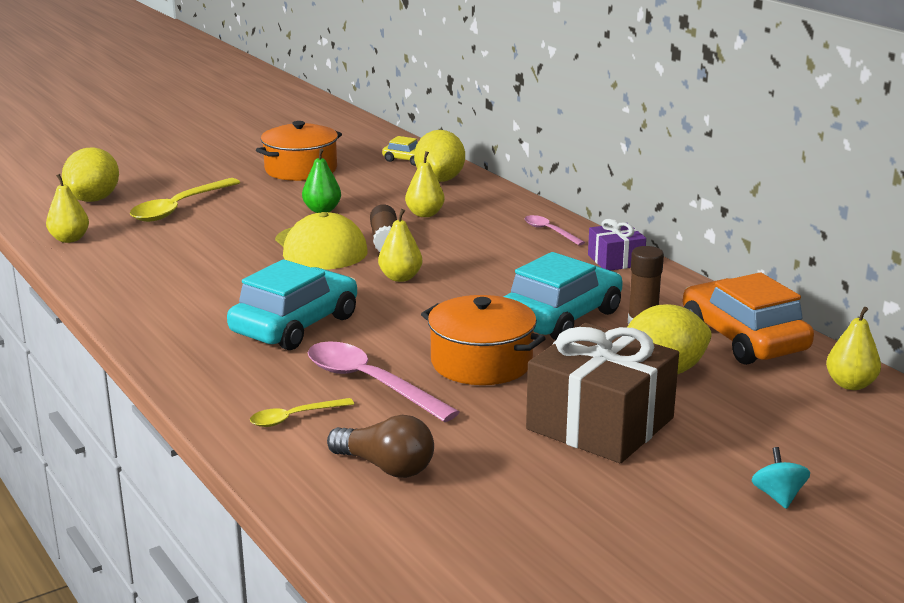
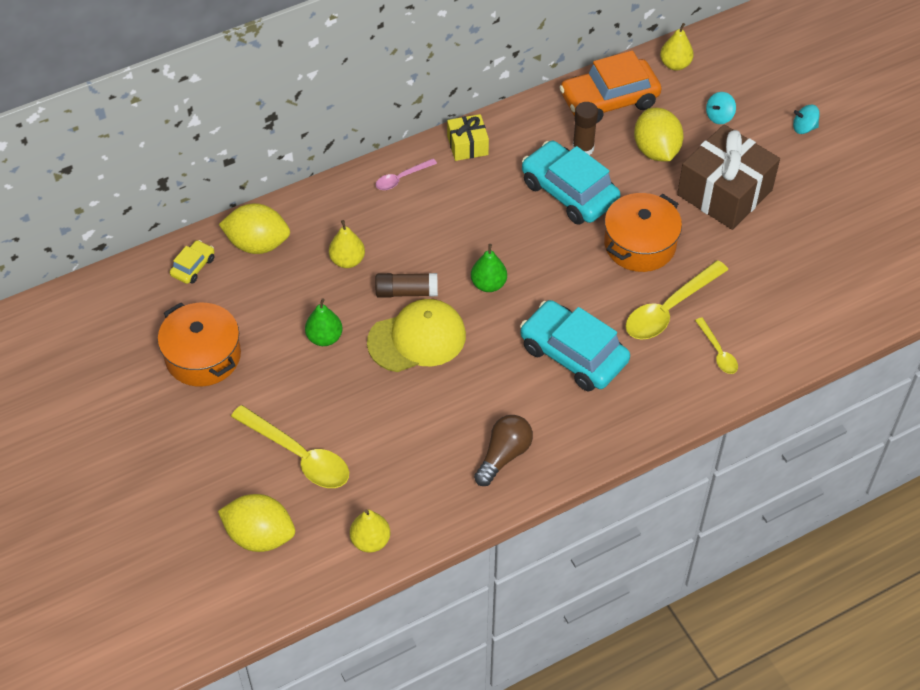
camera: 85 degrees left, 30 degrees up
(369, 383) = (669, 309): pink spoon -> yellow spoon
(386, 467) = (779, 303): brown light bulb -> brown light bulb (504, 455)
(400, 278) = (488, 284): yellow pear -> green pear
(615, 260) = (467, 145): purple gift -> yellow gift
(760, 420) = (719, 116): none -> turquoise spinning top

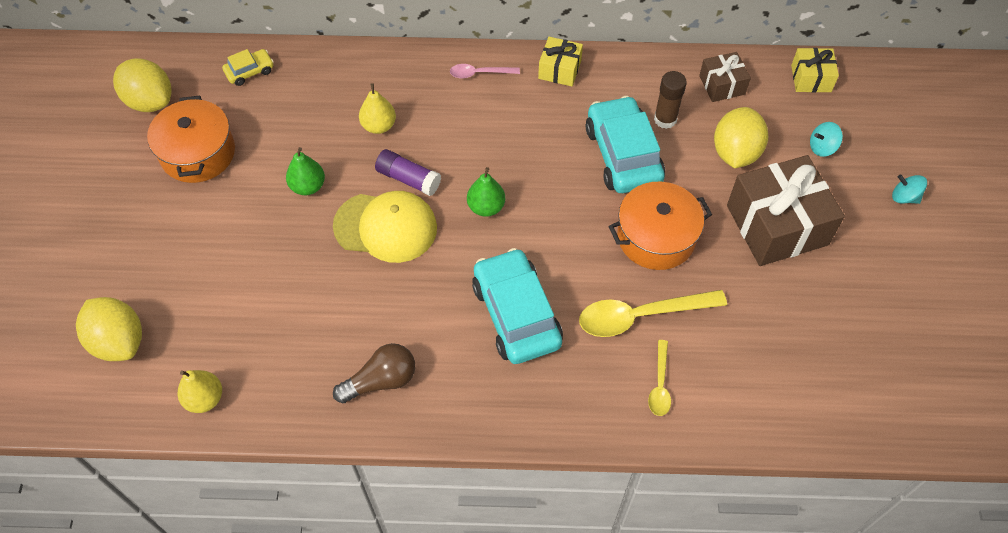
camera: 30 degrees right, 5 degrees up
(257, 244) = (316, 76): yellow lemon -> yellow lemon (150, 101)
(299, 455) = (206, 284): yellow spoon -> none
(406, 292) = (408, 179): brown glue stick -> purple glue stick
(609, 100) = (722, 85): orange car -> brown gift
(675, 64) = (811, 78): yellow pear -> yellow gift

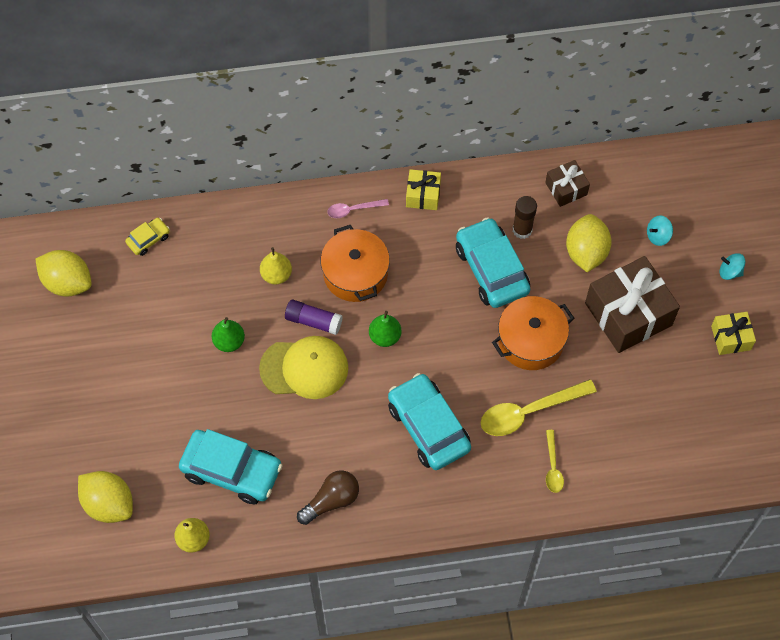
camera: 10 degrees left, 5 degrees up
(198, 153) = (125, 326): orange pot -> orange pot (355, 274)
(272, 327) = (232, 471): none -> turquoise car
(811, 78) = (641, 170): yellow gift -> yellow gift (730, 338)

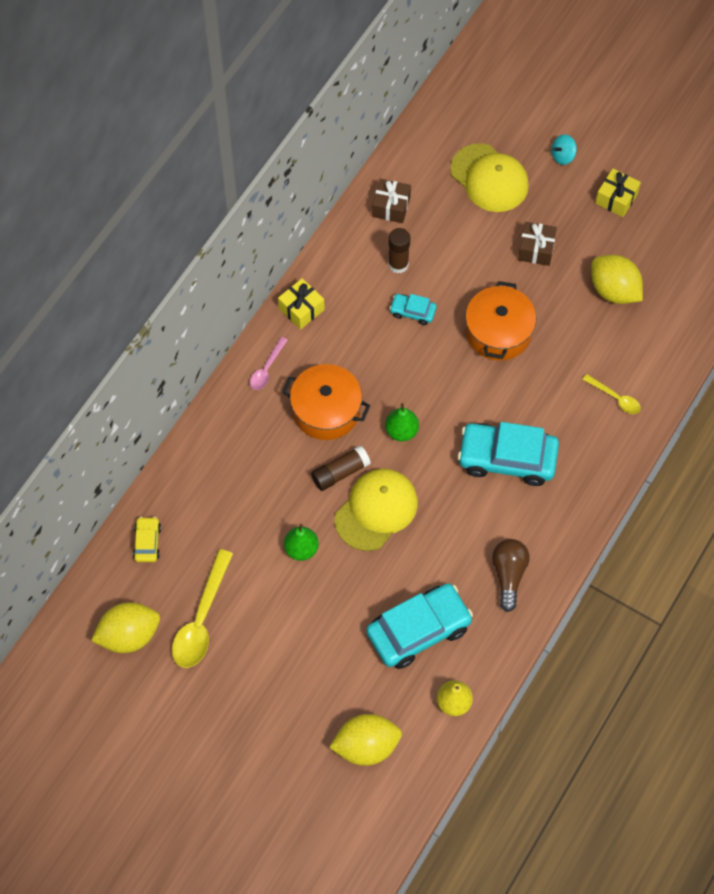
camera: 50 degrees left, 0 degrees up
(276, 275) = (273, 469): yellow pear -> none
(313, 321) = (340, 472): purple glue stick -> brown glue stick
(491, 269) = (412, 312): turquoise car -> turquoise car, size x0.48
(529, 412) = (556, 379): yellow spoon -> yellow spoon (201, 619)
(586, 252) = (458, 237): yellow lemon -> yellow lemon (614, 290)
(628, 314) = (536, 249): brown gift -> brown gift, size x0.51
(658, 236) = (489, 178): turquoise spinning top -> yellow cap

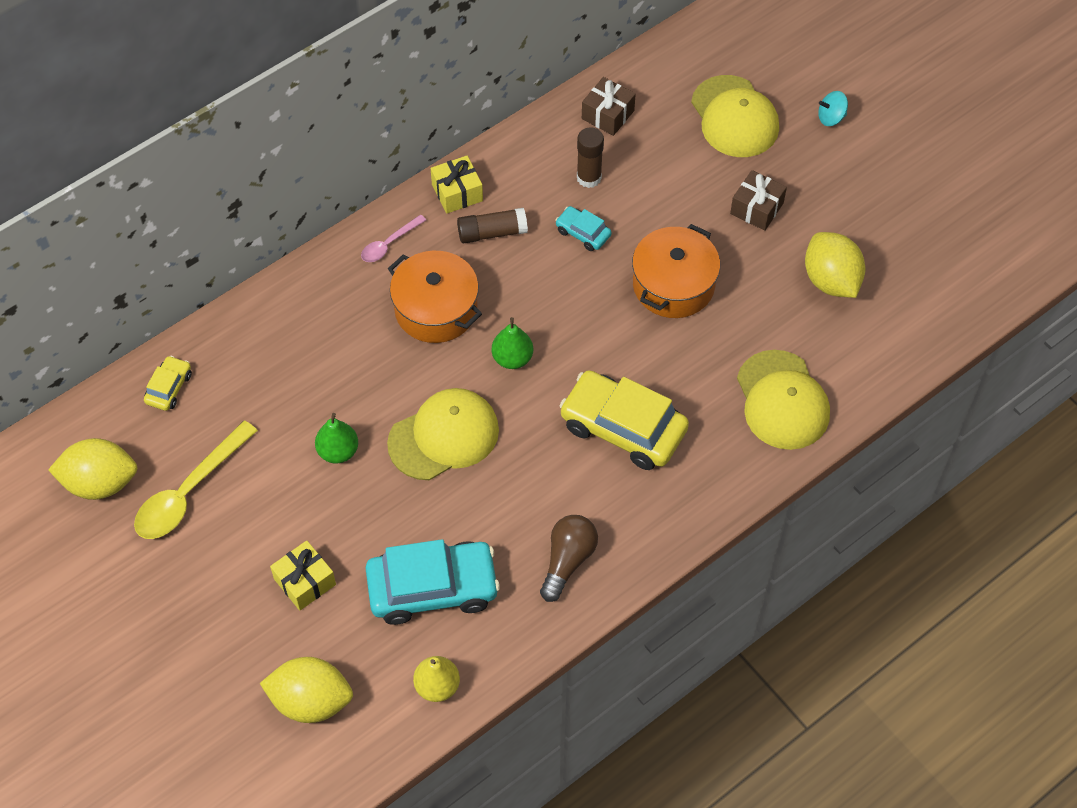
camera: 20 degrees right, 5 degrees down
(340, 472) = (421, 381): brown glue stick -> brown glue stick (492, 233)
(507, 459) = (623, 428): turquoise car -> yellow car
(615, 398) = (782, 400): yellow spoon -> yellow cap
(616, 198) = (875, 181): yellow gift -> yellow gift (305, 582)

